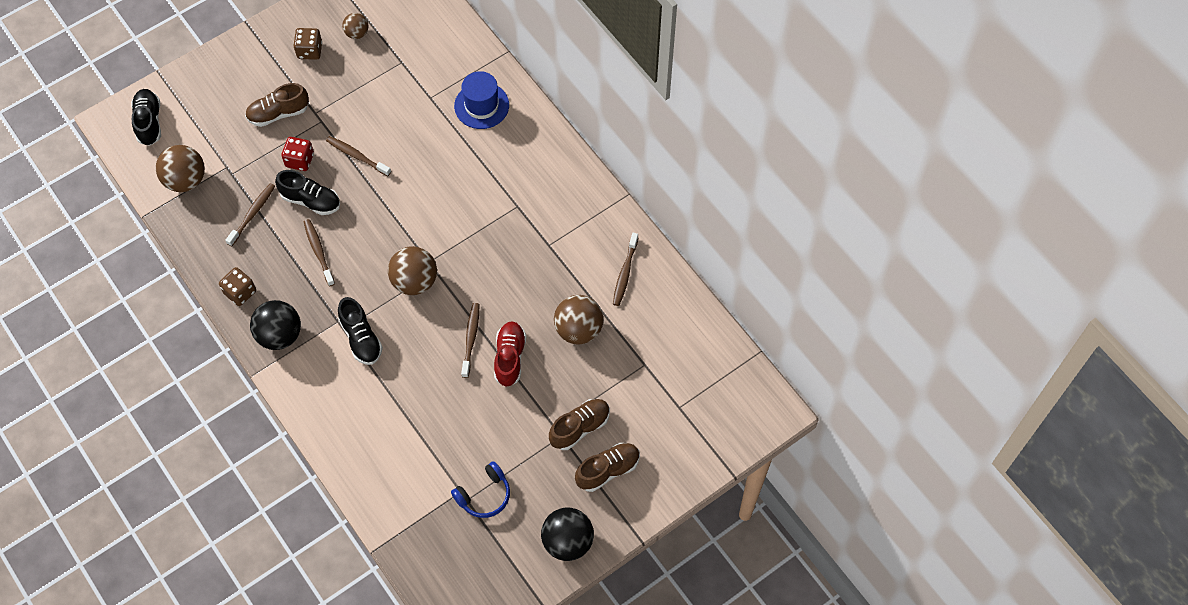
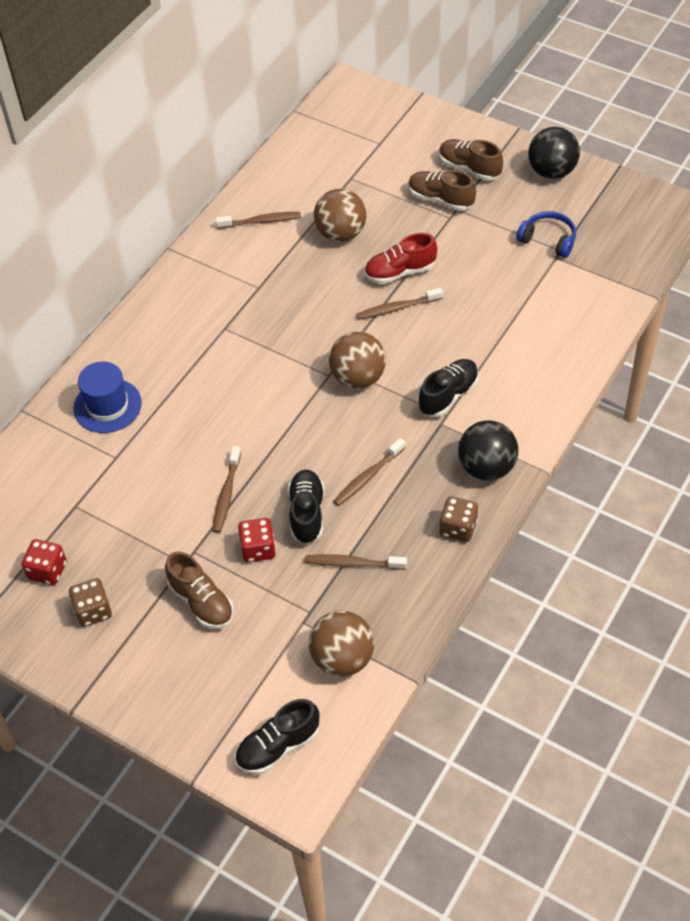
camera: 110 degrees left, 10 degrees down
(357, 33) = (47, 571): brown ball -> red dice

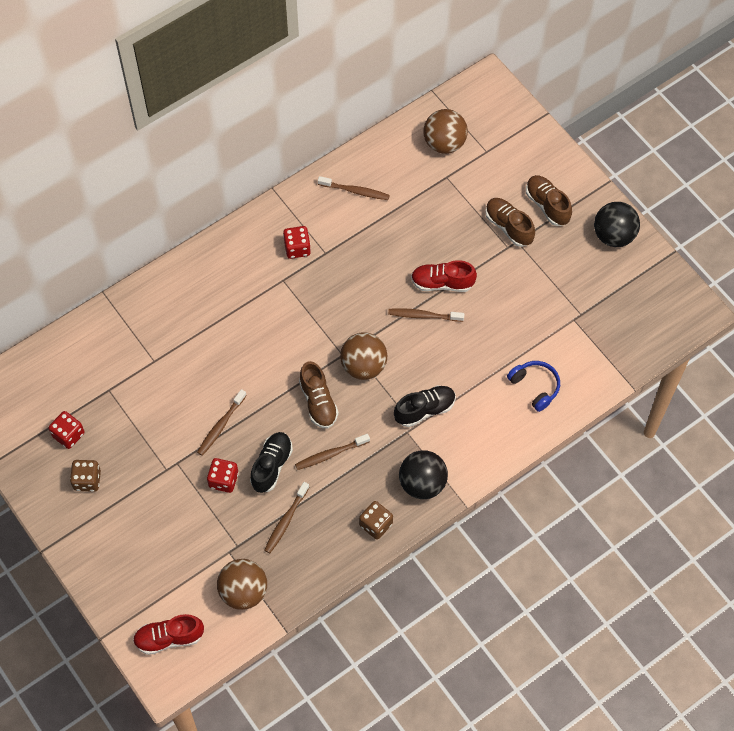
camera: 20 degrees right, 10 degrees up
(107, 406) = (166, 314): blue hat -> none
(201, 602) = (165, 505): brown shoe -> brown shoe (318, 402)
(225, 293) = (297, 248): none -> red dice
(278, 746) = (169, 638): black shoe -> red shoe
(341, 234) = (413, 228): brown ball -> brown ball (444, 143)
(353, 563) = (286, 521): brown toothbrush -> brown toothbrush turned 90 degrees counterclockwise
(548, 240) = (576, 300): blue headphones -> blue headphones (535, 387)

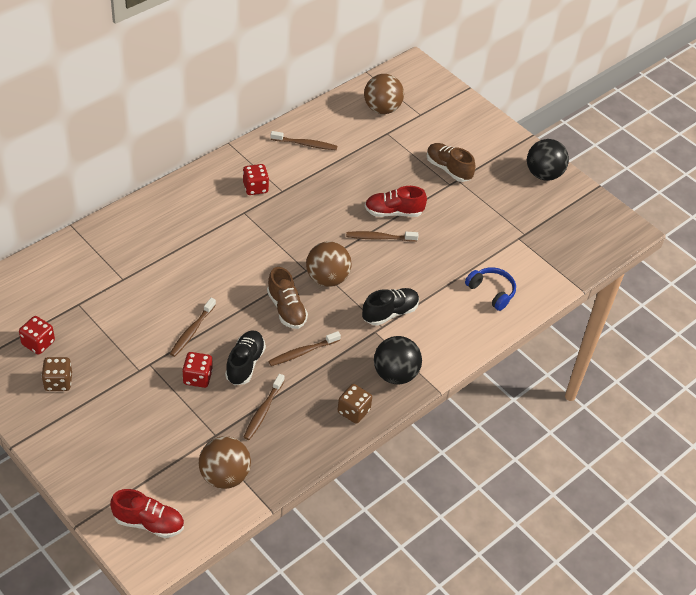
camera: 10 degrees left, 15 degrees down
(169, 638) = (149, 523): red shoe -> red shoe turned 150 degrees counterclockwise
(547, 205) = (480, 153): brown shoe -> none

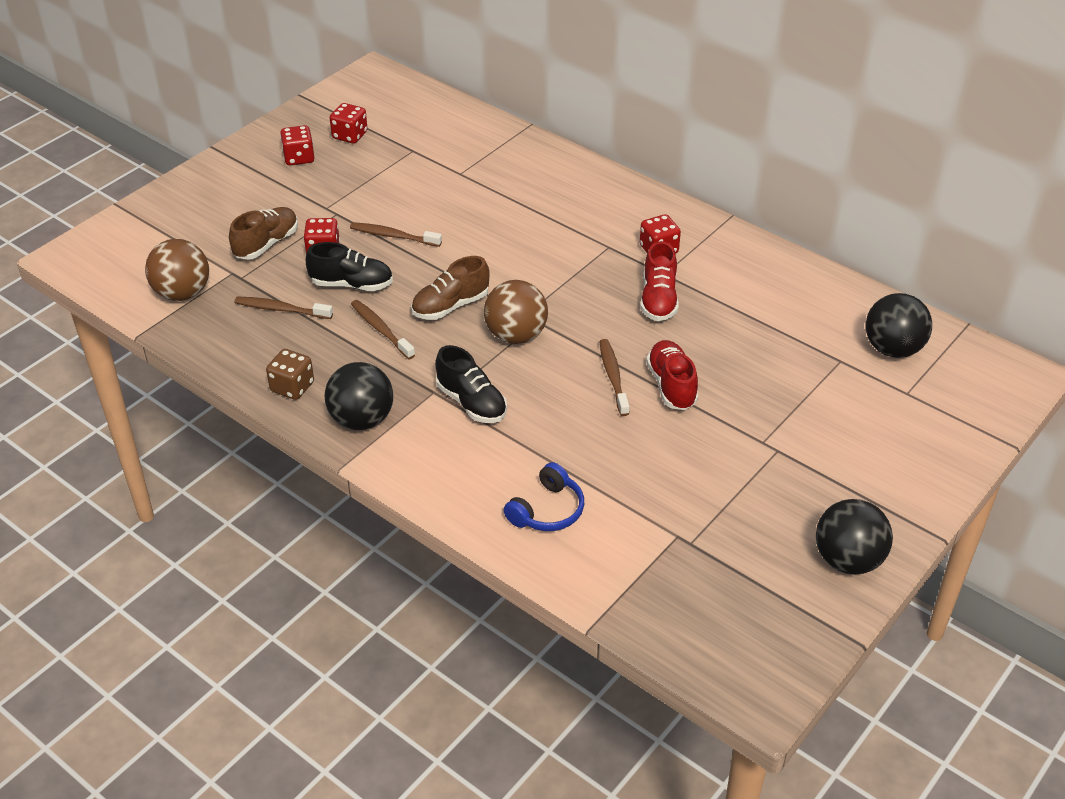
camera: 85 degrees right, 5 degrees down
(58, 382) = (299, 158): brown dice -> red dice
(149, 523) = (118, 249): red shoe -> red shoe (658, 300)
(305, 144) = (768, 282): brown toothbrush -> none
(382, 109) = (892, 349): brown ball -> black ball
(448, 169) = (796, 437): brown shoe -> brown shoe (266, 244)

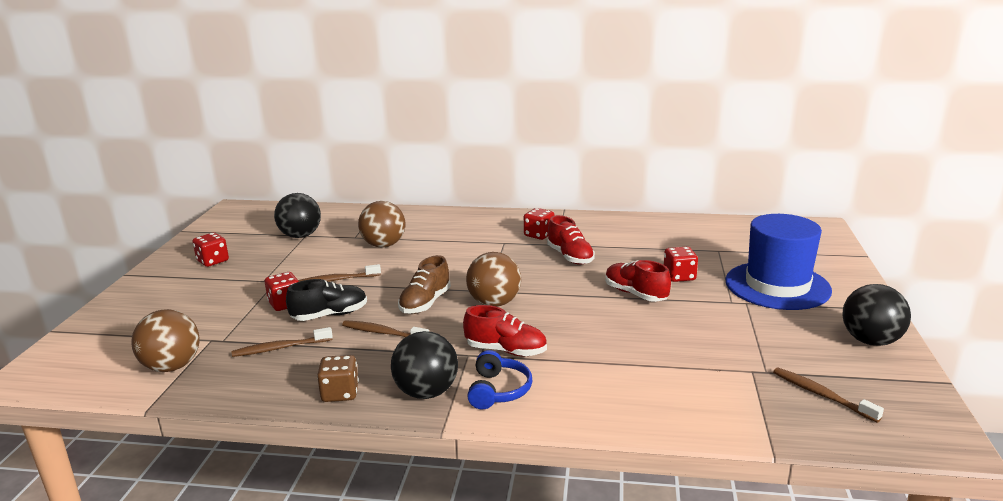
camera: 30 degrees left, 20 degrees down
(266, 244) = (229, 314): brown shoe -> none
(350, 135) = (246, 240): red dice -> red dice (679, 276)
(471, 403) = (506, 350): black shoe -> red shoe
(479, 199) = (384, 245): none -> brown ball
(547, 510) = (644, 393): blue headphones -> blue headphones (498, 390)
(613, 377) = (591, 302): brown toothbrush -> brown toothbrush (821, 395)
(843, 443) = (777, 286): none -> blue hat
(892, 349) = (738, 237): black ball -> black ball (300, 236)

